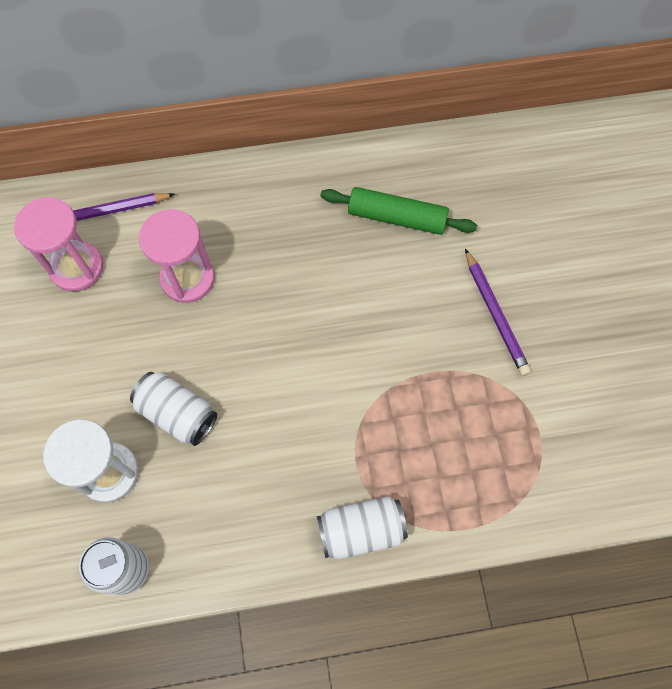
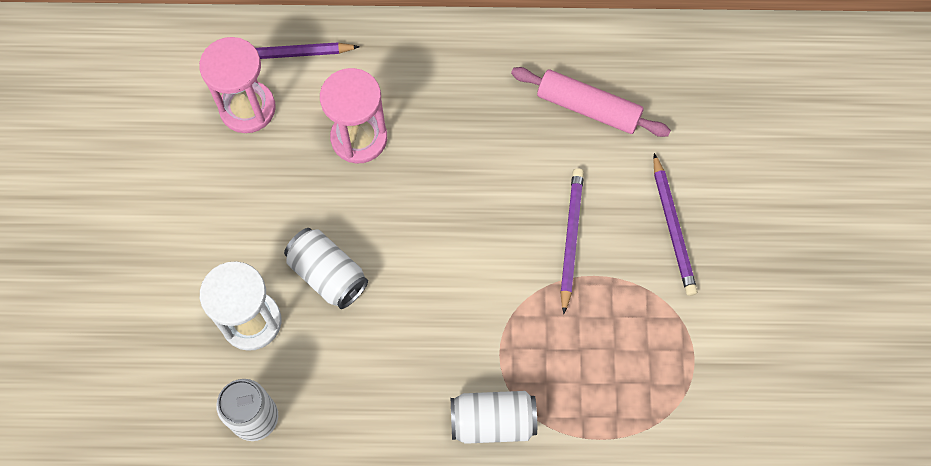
camera: 10 degrees right, 0 degrees up
(396, 217) = (588, 108): green rolling pin -> pink rolling pin
(403, 340) = (570, 238): none -> purple pencil

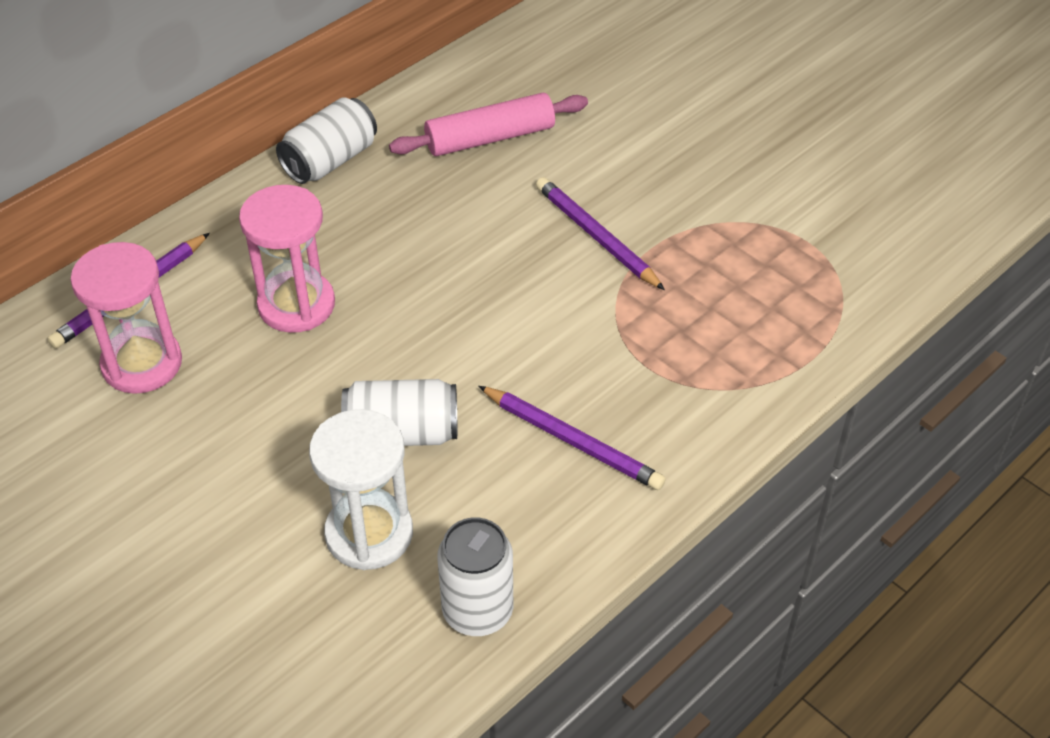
camera: 45 degrees left, 20 degrees down
(492, 421) = (708, 420): white can -> white can (330, 161)
(673, 228) = (671, 168): purple pencil -> purple pencil (572, 441)

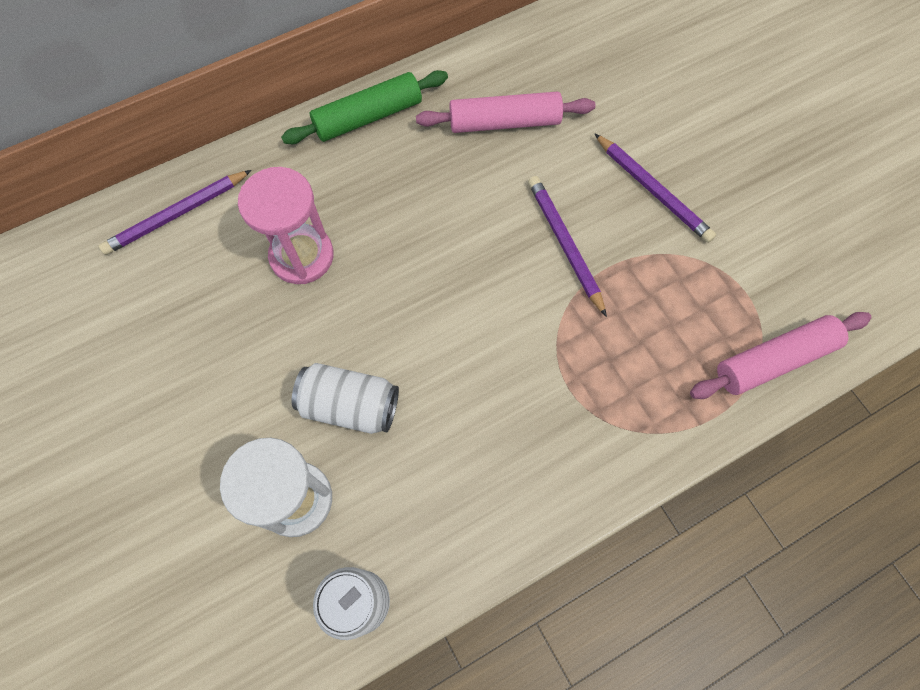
camera: 15 degrees right, 20 degrees up
(142, 363) = (167, 285): pink hourglass -> none
(330, 161) = (368, 117): white can -> green rolling pin
(572, 441) = (486, 450): purple pencil -> purple pencil (653, 190)
(857, 295) = (774, 360): none -> pink rolling pin

